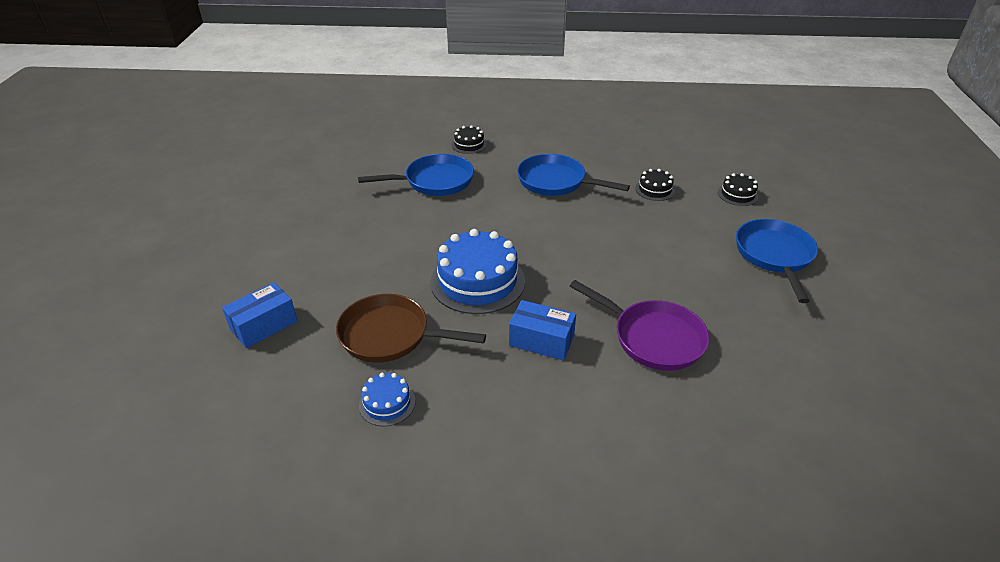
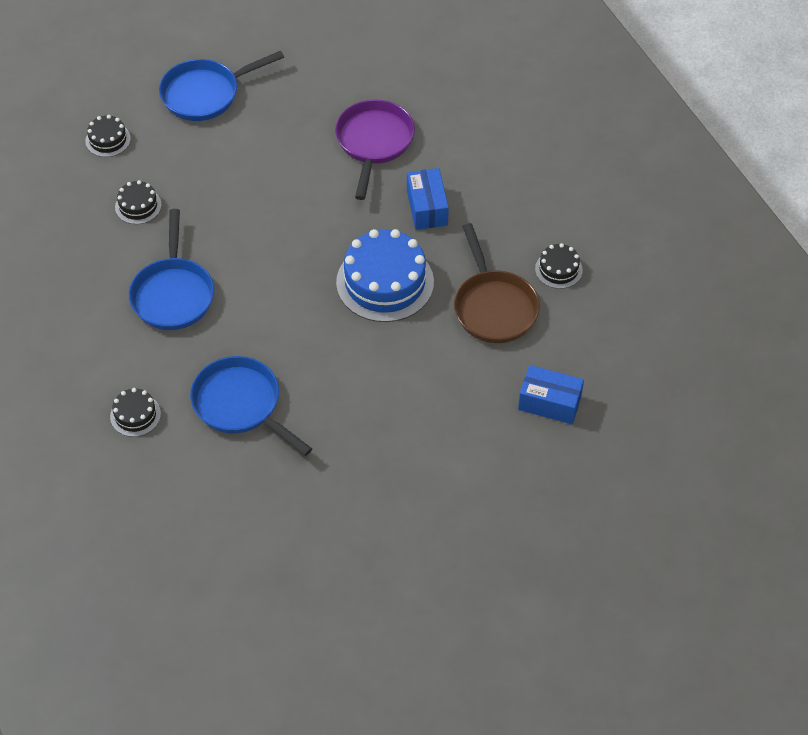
camera: 120 degrees left, 15 degrees up
(387, 403) = (558, 269): blue cake -> black cake

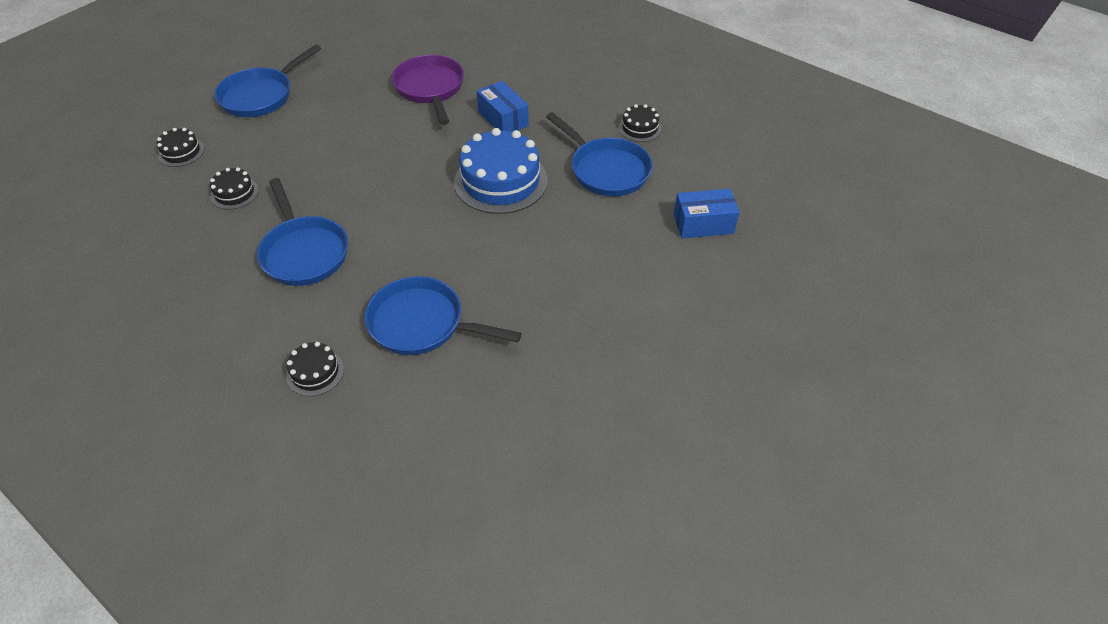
camera: 25 degrees left, 5 degrees down
(493, 307) = (606, 170): brown pan -> blue pan

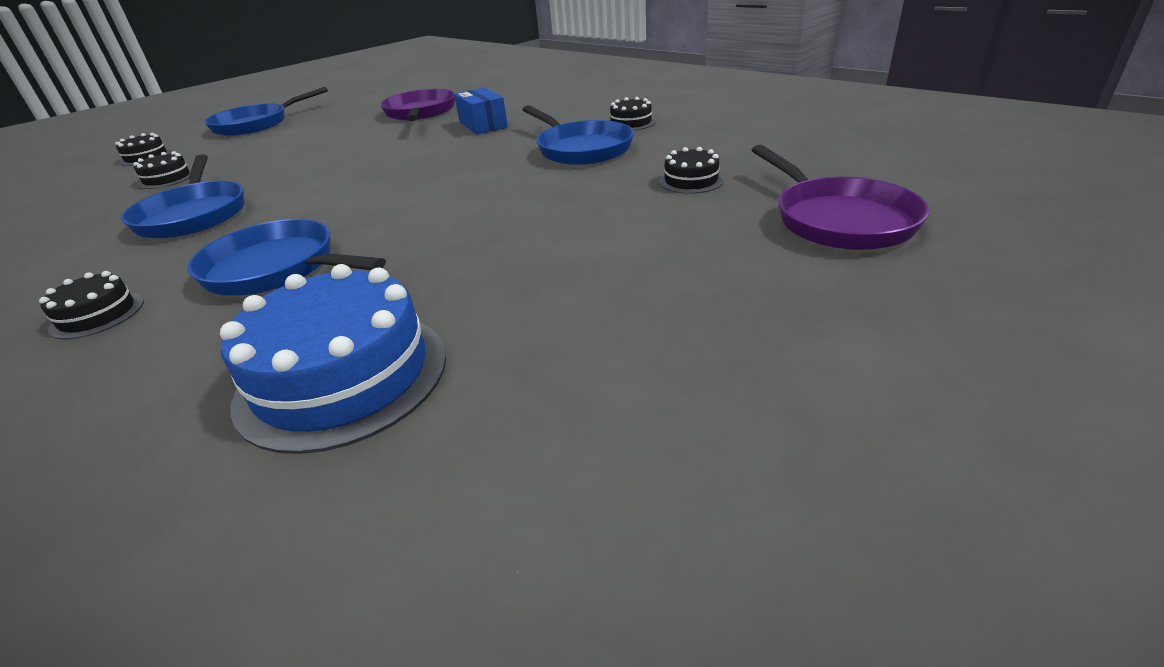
camera: 10 degrees right, 15 degrees down
(501, 181) = (455, 161): blue cake -> blue cake (343, 376)
(703, 224) = (691, 181): blue box -> black cake
(808, 278) = (838, 219): none -> purple pan

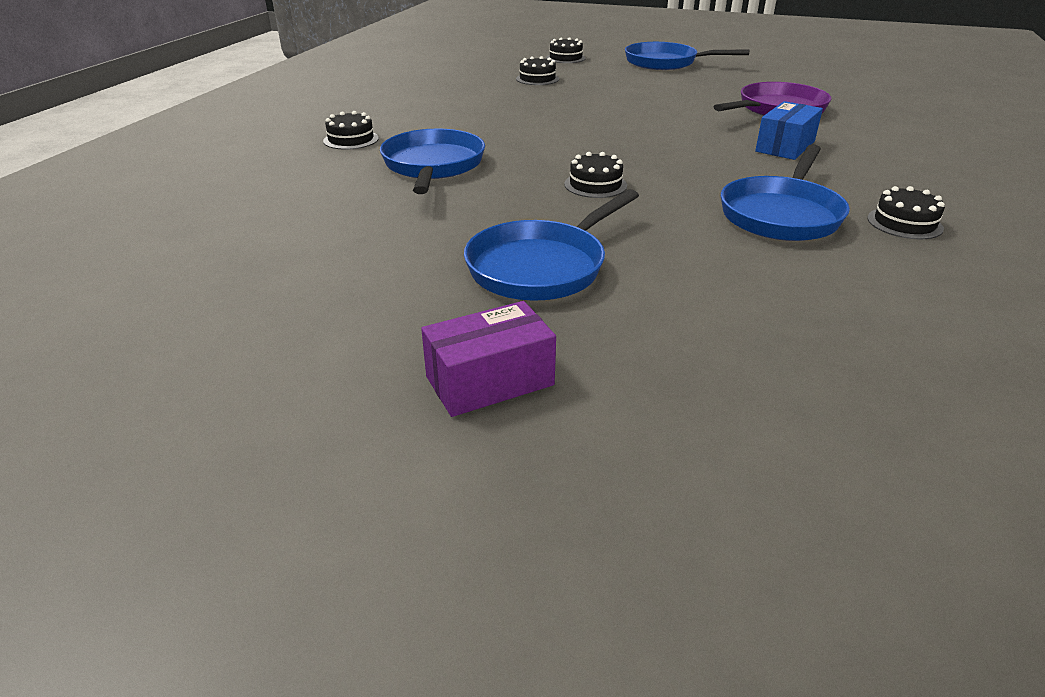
camera: 60 degrees right, 0 degrees up
(194, 215) = (489, 110): blue pan -> blue pan (541, 266)
(343, 376) = (315, 236): blue cake -> none
(691, 181) = (763, 301): black cake -> black cake (595, 185)
(733, 304) = (489, 381): none -> purple box
(838, 219) = (748, 431): purple pan -> none

